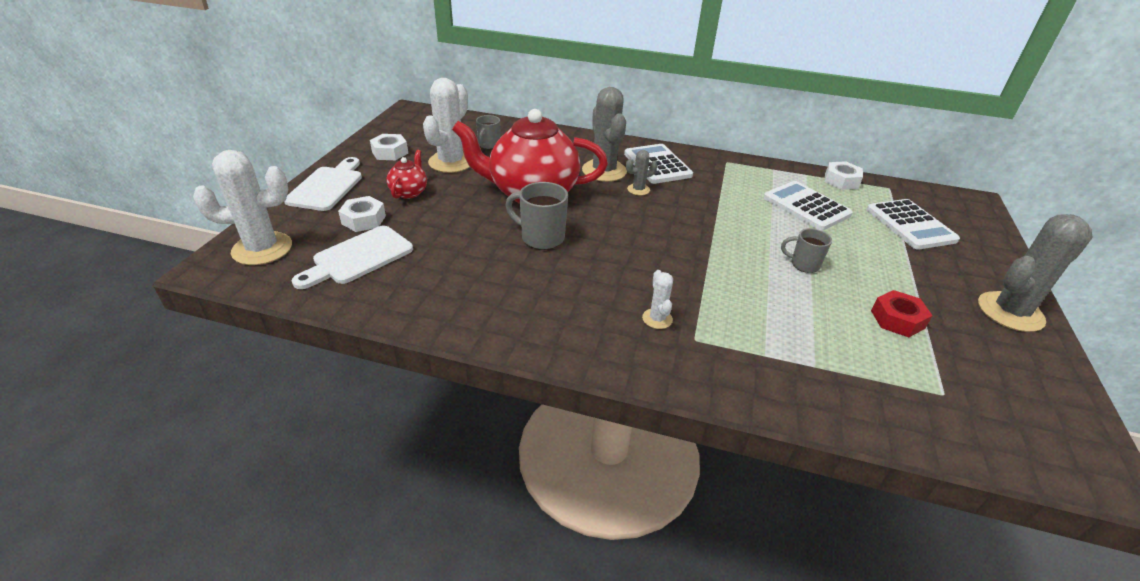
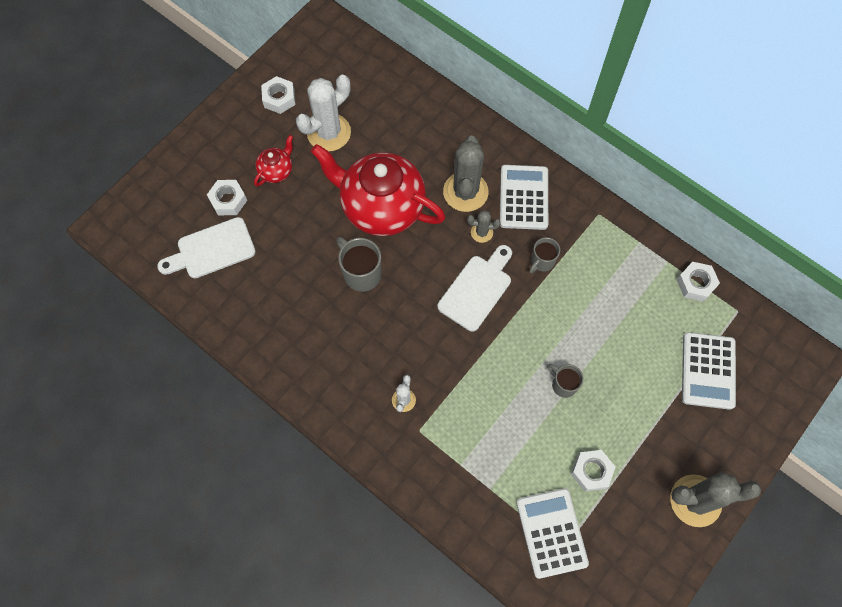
camera: 25 degrees right, 30 degrees up
(262, 249) = (145, 214): white cactus -> none
(327, 186) = (211, 140): white cutting board -> white cutting board (477, 289)
(488, 145) = (375, 112): grey mug -> grey mug (542, 262)
(806, 206) = (627, 310): white calculator -> white calculator (551, 532)
(897, 319) = (591, 471): red nut -> white nut

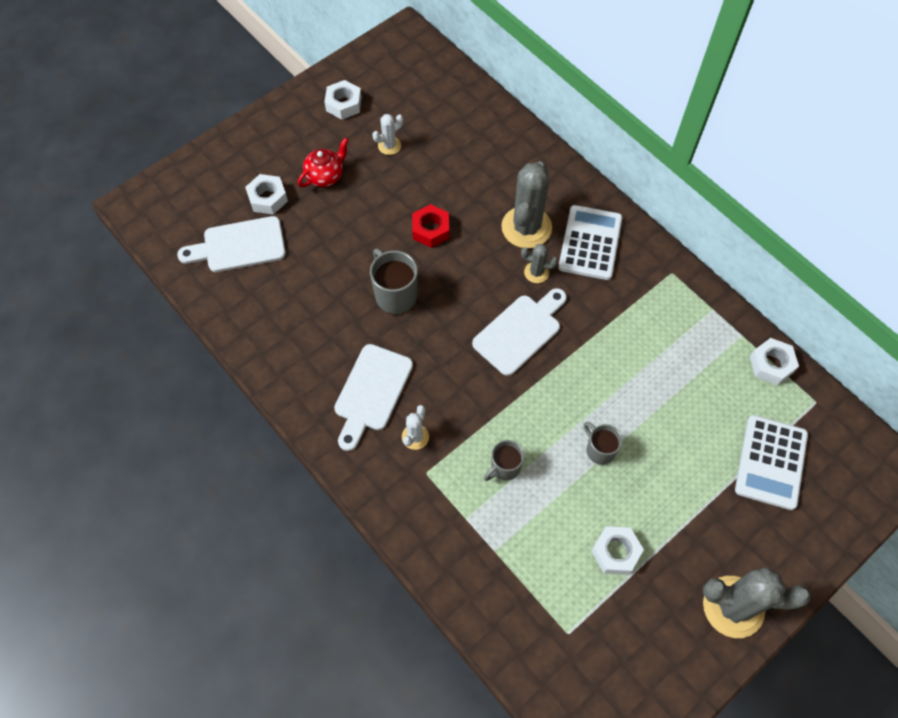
camera: 10 degrees right, 5 degrees down
(329, 132) = (389, 145): white cactus -> white cactus, size x0.49
(358, 366) = (371, 392): none -> white cutting board
(381, 207) = (430, 230): red teapot -> red nut
(542, 262) = (598, 313): grey mug -> grey mug (504, 468)
(551, 532) = (557, 613): white calculator -> none

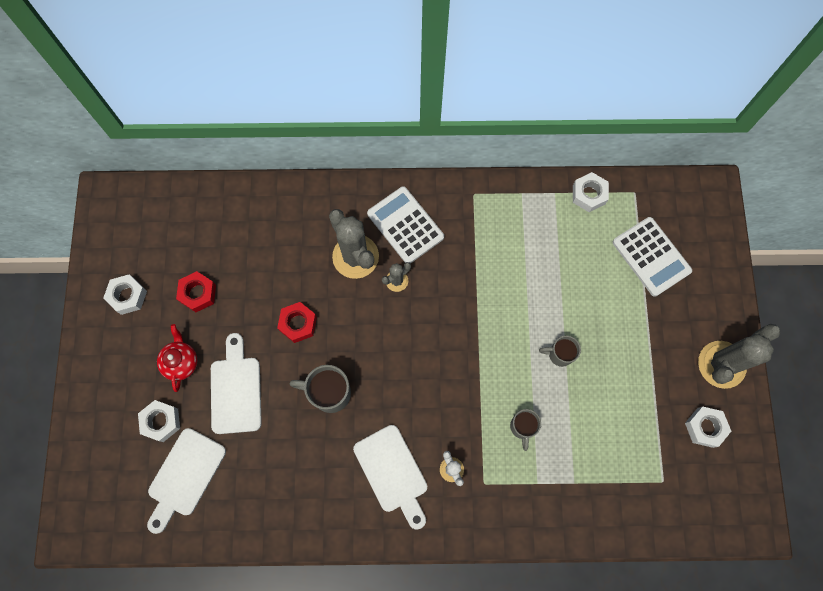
camera: 50 degrees left, 10 degrees up
(389, 145) = (198, 293): white cactus -> red nut
(520, 331) = (432, 331): white cutting board -> white cutting board (236, 390)
(615, 552) = (634, 405): white nut -> white nut (705, 427)

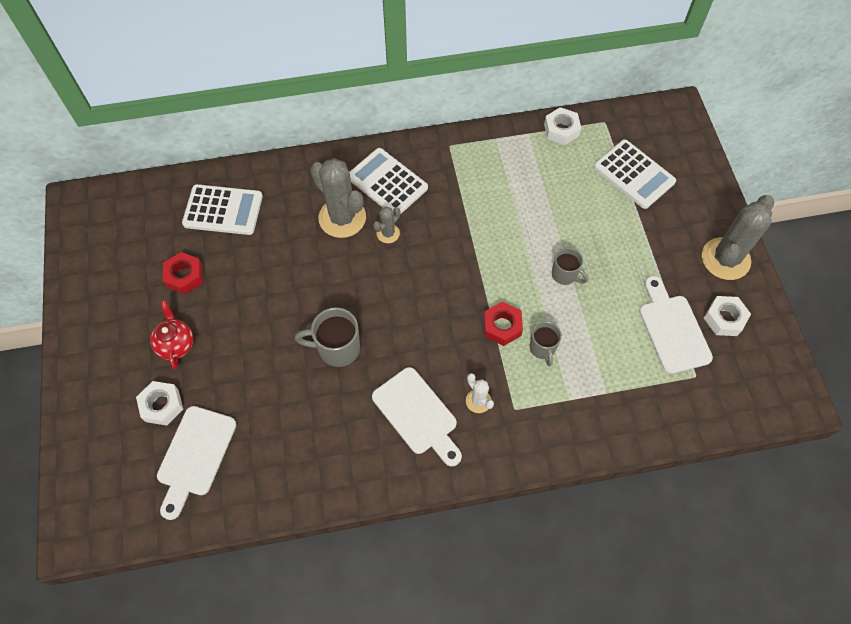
camera: 10 degrees left, 10 degrees down
(127, 296) = (110, 290): white nut -> none
(236, 390) = (238, 361): white cutting board -> white cutting board (672, 329)
(243, 229) = (223, 210): none -> white calculator
(298, 324) = (293, 288): red nut -> red nut (502, 326)
(559, 354) = (565, 275): grey mug -> grey mug turned 135 degrees counterclockwise

